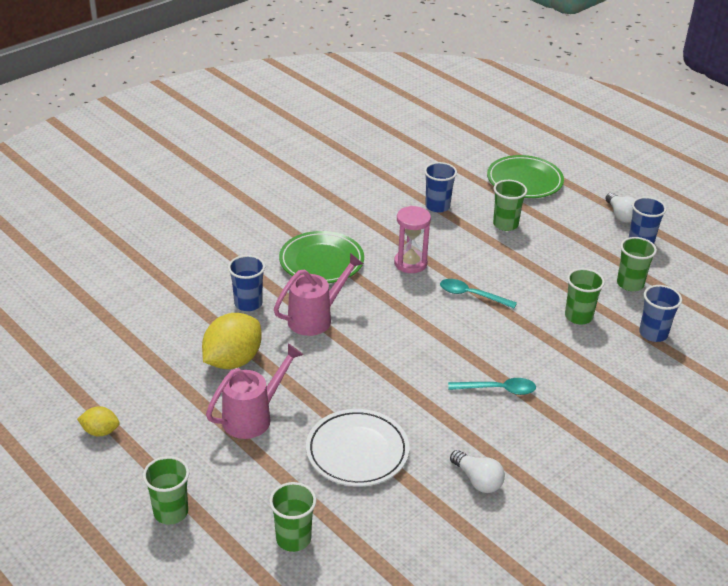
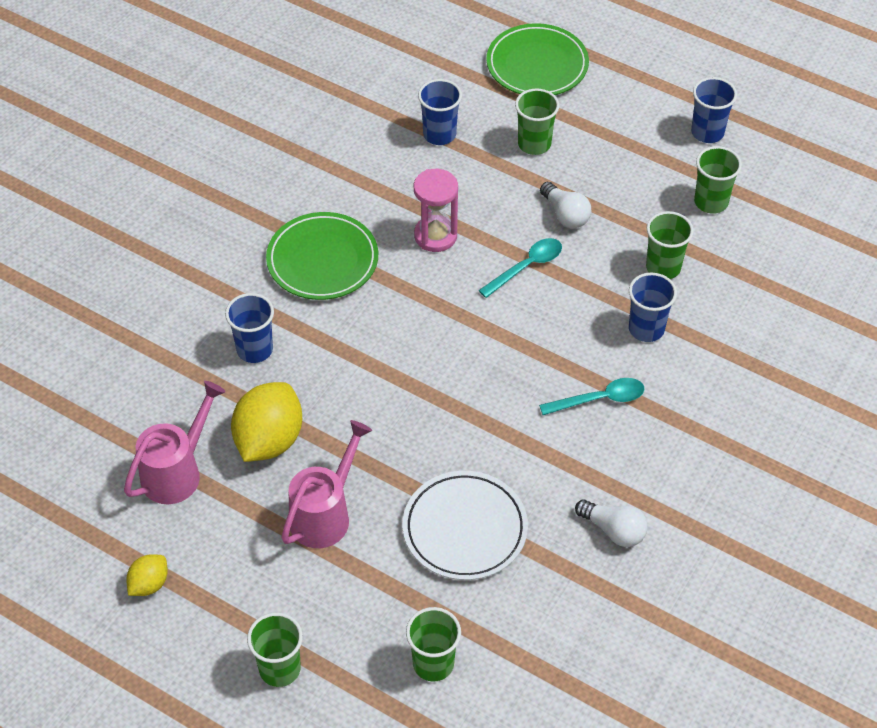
camera: 15 degrees left, 15 degrees up
(100, 431) = (149, 584): yellow lemon -> yellow lemon turned 45 degrees counterclockwise
(316, 318) = (347, 350): pink watering can -> pink watering can (177, 471)
(471, 295) = (526, 267): turquoise spoon -> turquoise spoon turned 135 degrees clockwise
(620, 215) = (672, 94): white light bulb -> white light bulb (565, 214)
(653, 334) = (756, 271): blue cup -> blue cup (646, 329)

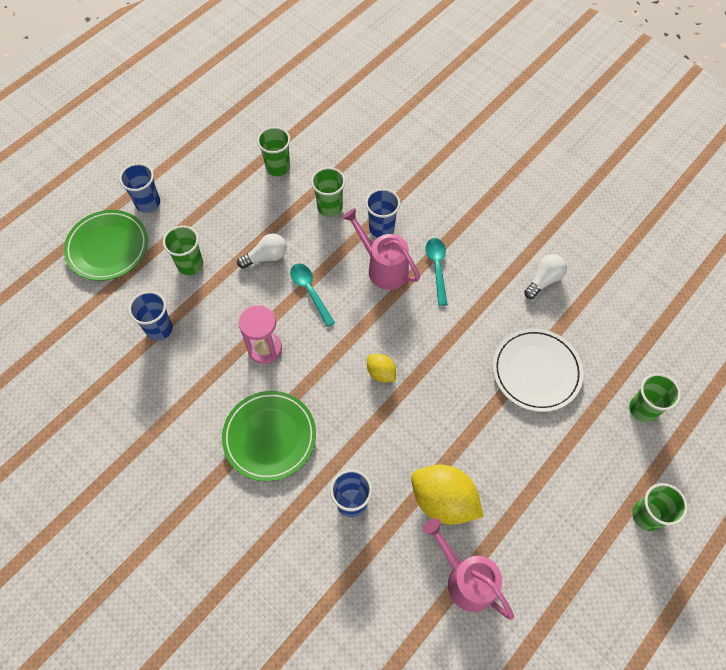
camera: 80 degrees left, 10 degrees up
(149, 584) = (570, 611): yellow lemon -> yellow lemon (381, 373)
(325, 514) = (516, 466): pink watering can -> pink watering can (383, 267)
(707, 132) = (213, 155): blue cup -> blue cup (148, 203)

